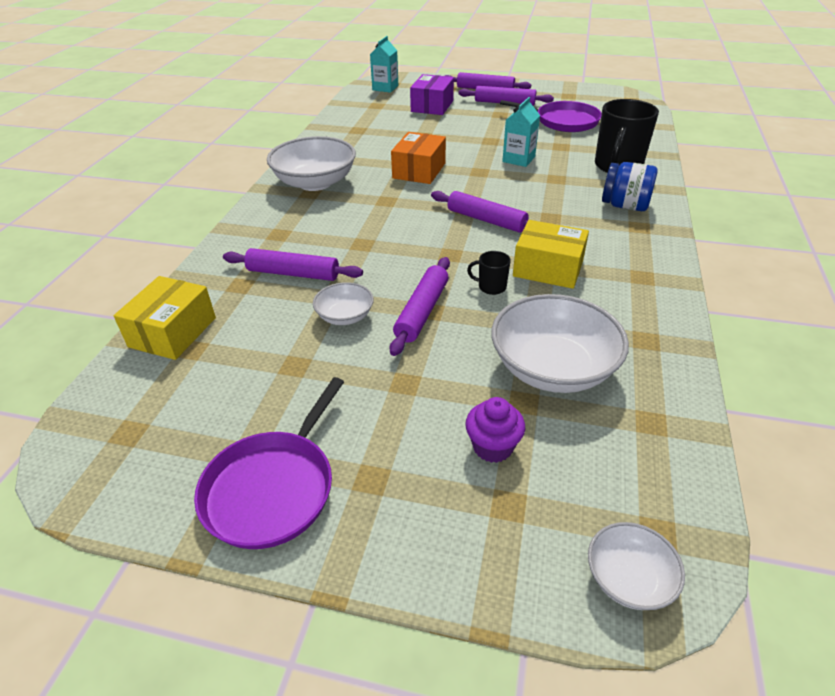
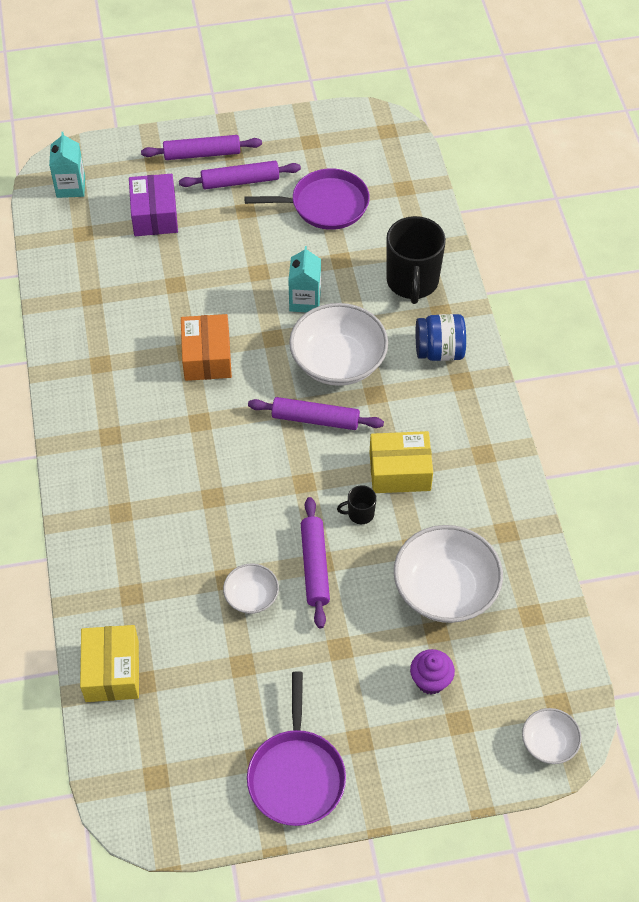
camera: 25 degrees left, 15 degrees up
(293, 273) = (172, 561): purple rolling pin -> none
(315, 182) = (104, 416): white bowl -> white bowl (338, 361)

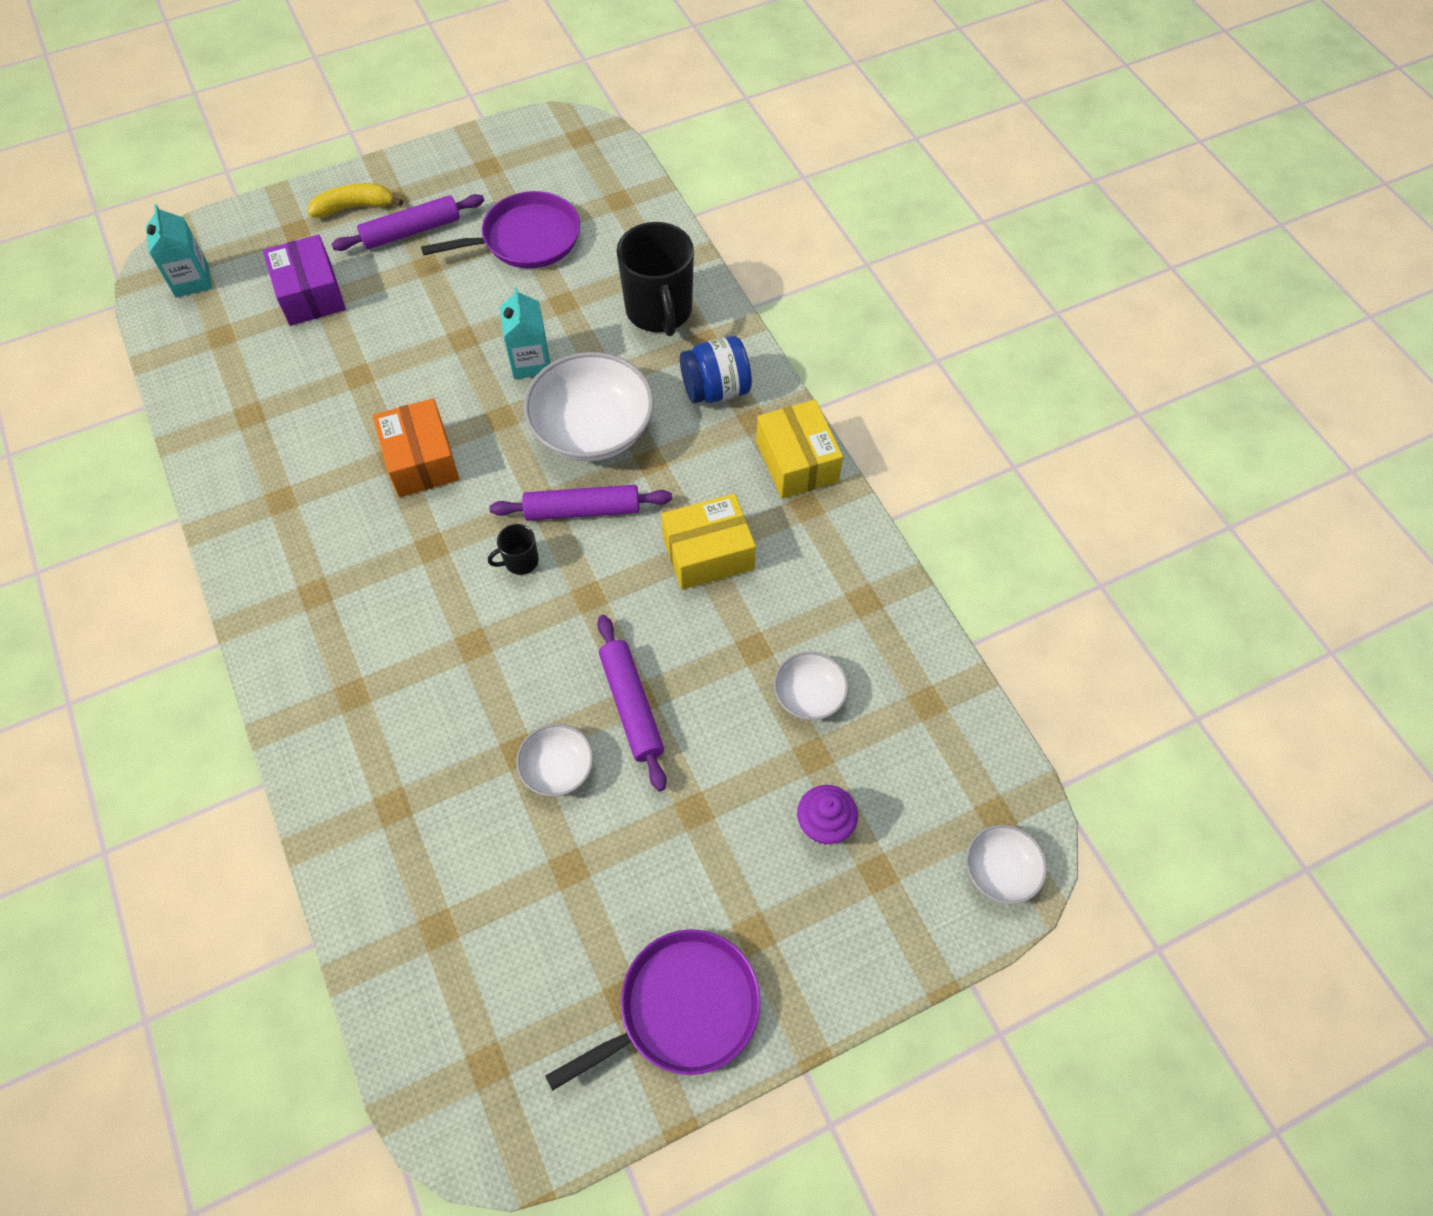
camera: 15 degrees left, 5 degrees up
(112, 671) = (390, 924): yellow box -> yellow box (797, 461)
(202, 154) = (355, 207): purple rolling pin -> yellow banana
(296, 775) = (682, 1008): purple pan -> purple pan turned 105 degrees counterclockwise
(360, 514) = (672, 621): black mug -> black mug (520, 561)
(445, 589) = (809, 695): white bowl -> white bowl, size x0.51

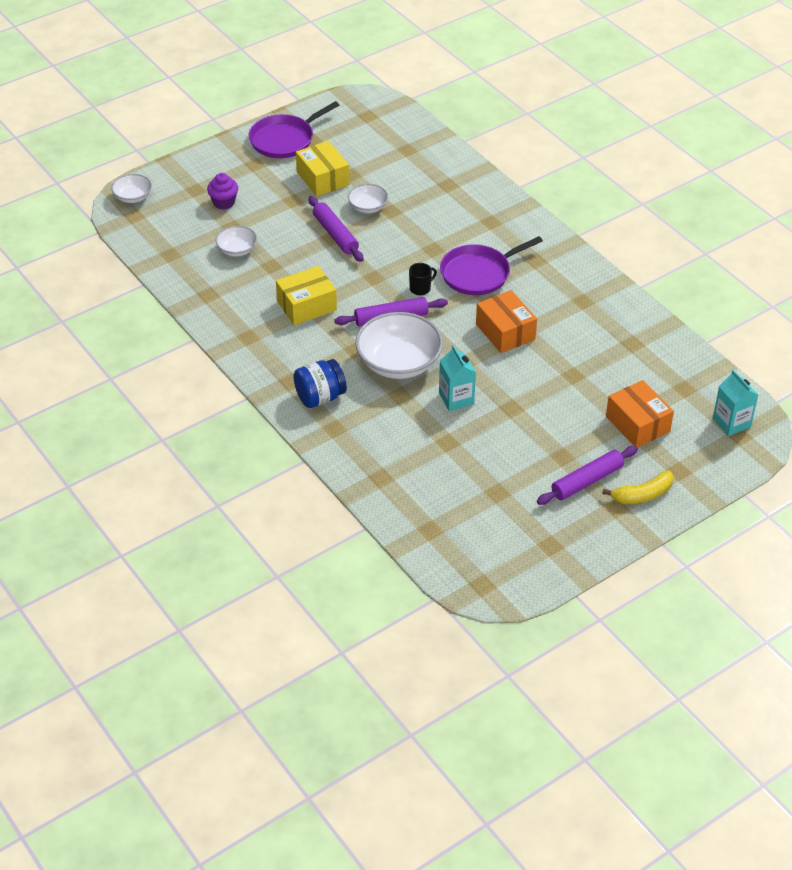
camera: 170 degrees right, 15 degrees down
(310, 294) = (637, 424): purple box -> orange box
(526, 239) = (493, 487): purple pan -> purple pan (478, 273)
(659, 311) = (373, 445): black mug -> none
(797, 461) = (257, 360): yellow box -> yellow box (323, 178)

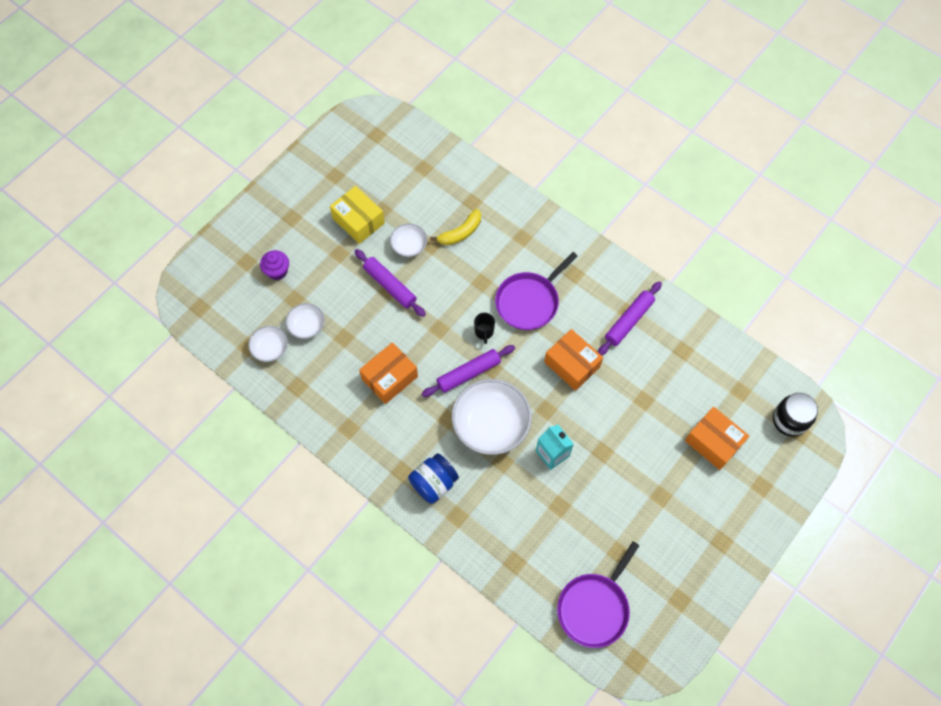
camera: 15 degrees left, 20 degrees up
(133, 197) = (191, 284): white bowl -> white bowl (270, 348)
(284, 139) = (309, 181): purple pan -> purple pan (594, 607)
(306, 306) = (389, 378): yellow box -> orange box
(420, 288) = (484, 332): black mug -> black mug turned 135 degrees clockwise
(587, 481) = (689, 519): purple rolling pin -> purple rolling pin (629, 321)
(642, 495) = (739, 521): yellow banana -> yellow banana (460, 233)
(731, 422) = (789, 420): turquoise carton -> black jar

